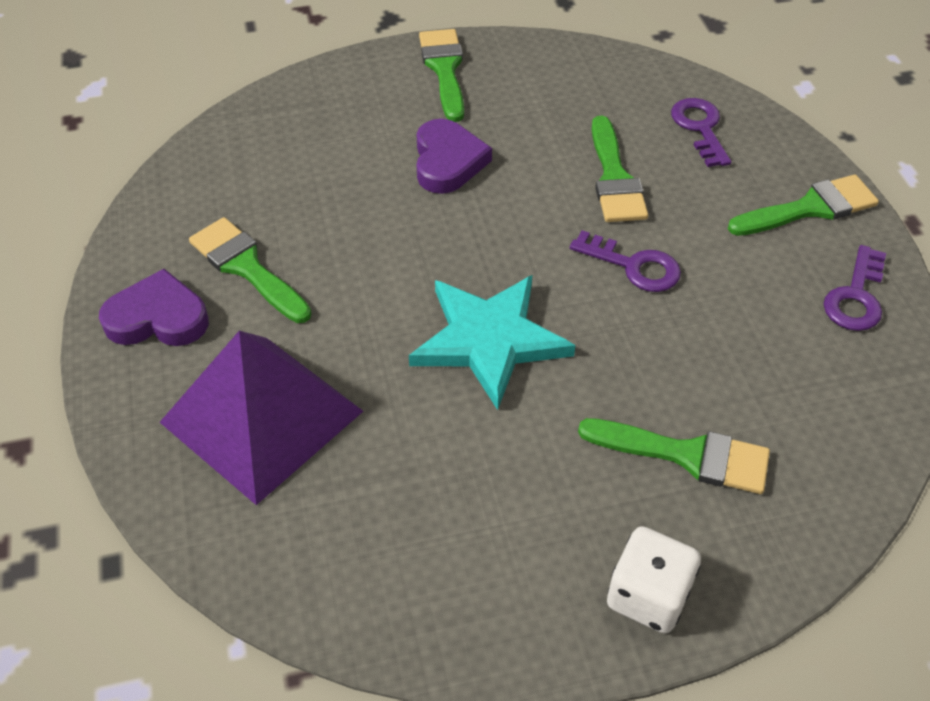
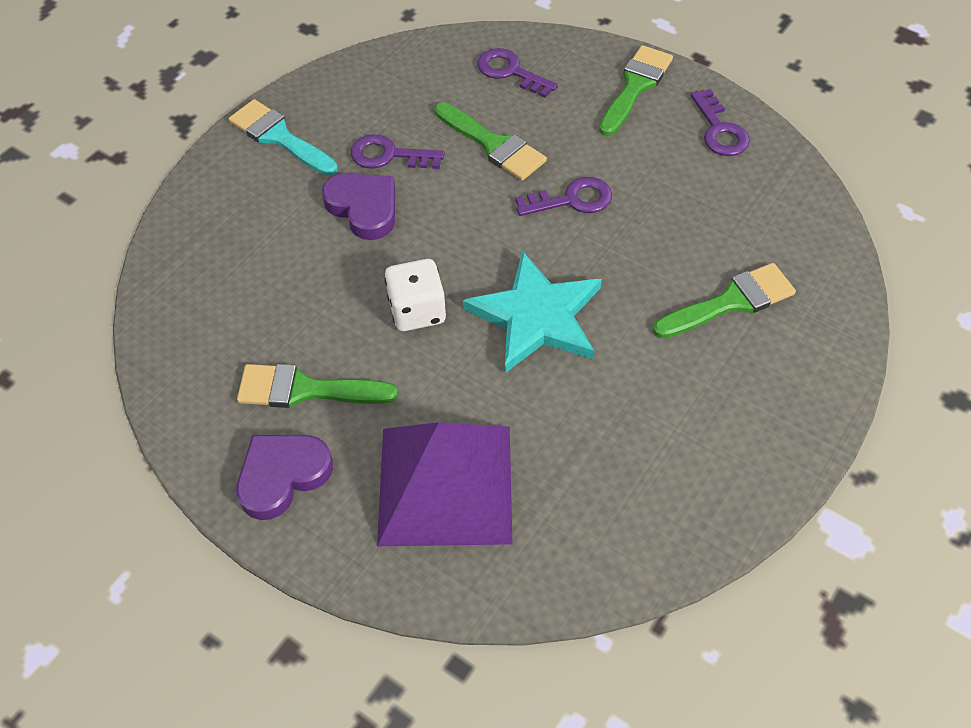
camera: 40 degrees left, 5 degrees up
(444, 69) = (279, 137): green brush -> turquoise brush
(514, 133) = (388, 155): none -> purple key
(648, 596) = (798, 404): white dice -> white dice (417, 311)

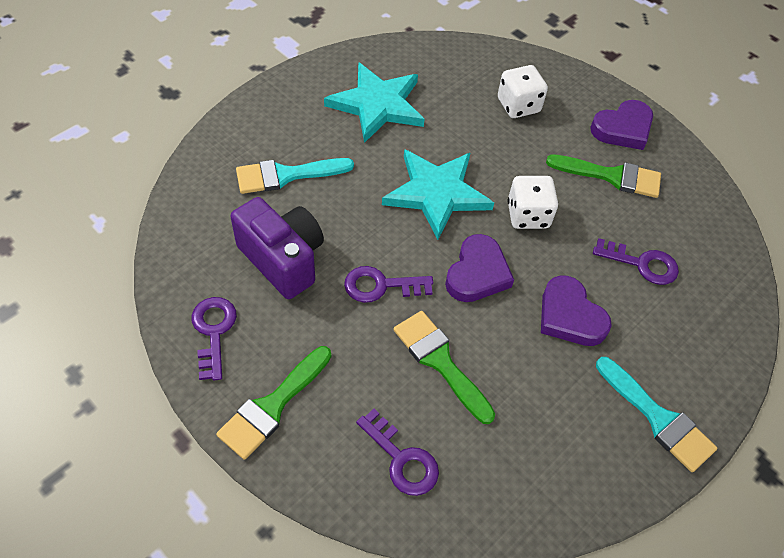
camera: 175 degrees left, 0 degrees up
(388, 155) = (545, 371): purple key -> purple key (642, 264)
(445, 484) = (518, 106): purple pyramid -> white dice
(469, 232) = (477, 273): none -> purple heart
(656, 437) = (377, 105): none -> turquoise star
(686, 205) = (283, 260): none -> purple camera
(731, 302) = (286, 175): green brush -> turquoise brush

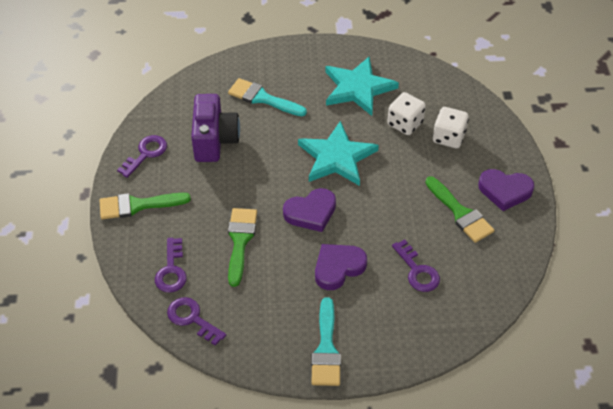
camera: 45 degrees right, 5 degrees down
(380, 286) = (250, 185): purple key -> purple key (192, 319)
(528, 215) = (378, 201): white dice -> white dice (405, 124)
(570, 316) = (338, 268): purple heart -> purple heart turned 45 degrees clockwise

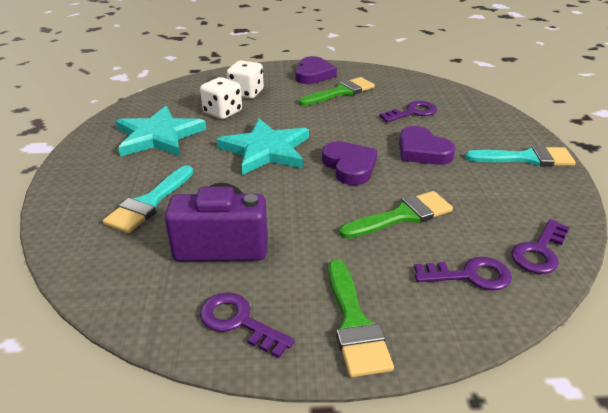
camera: 90 degrees left, 15 degrees down
(240, 241) = (402, 216): green brush -> green brush turned 150 degrees clockwise

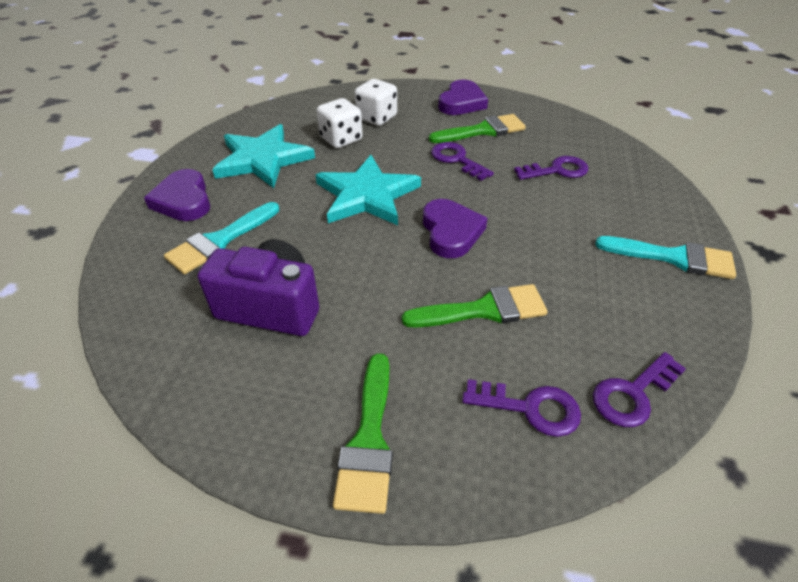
camera: 15 degrees right, 10 degrees up
(238, 322) = (248, 407): purple key -> purple key (456, 159)
(422, 151) = (546, 225): purple heart -> purple heart (183, 200)

